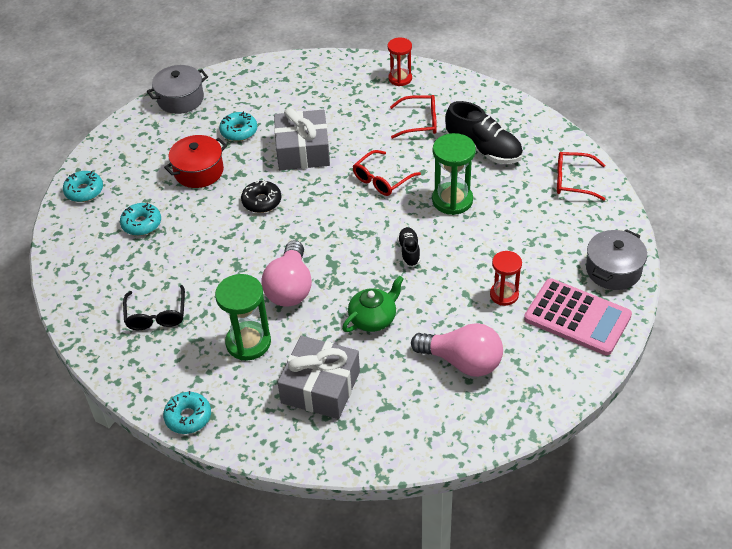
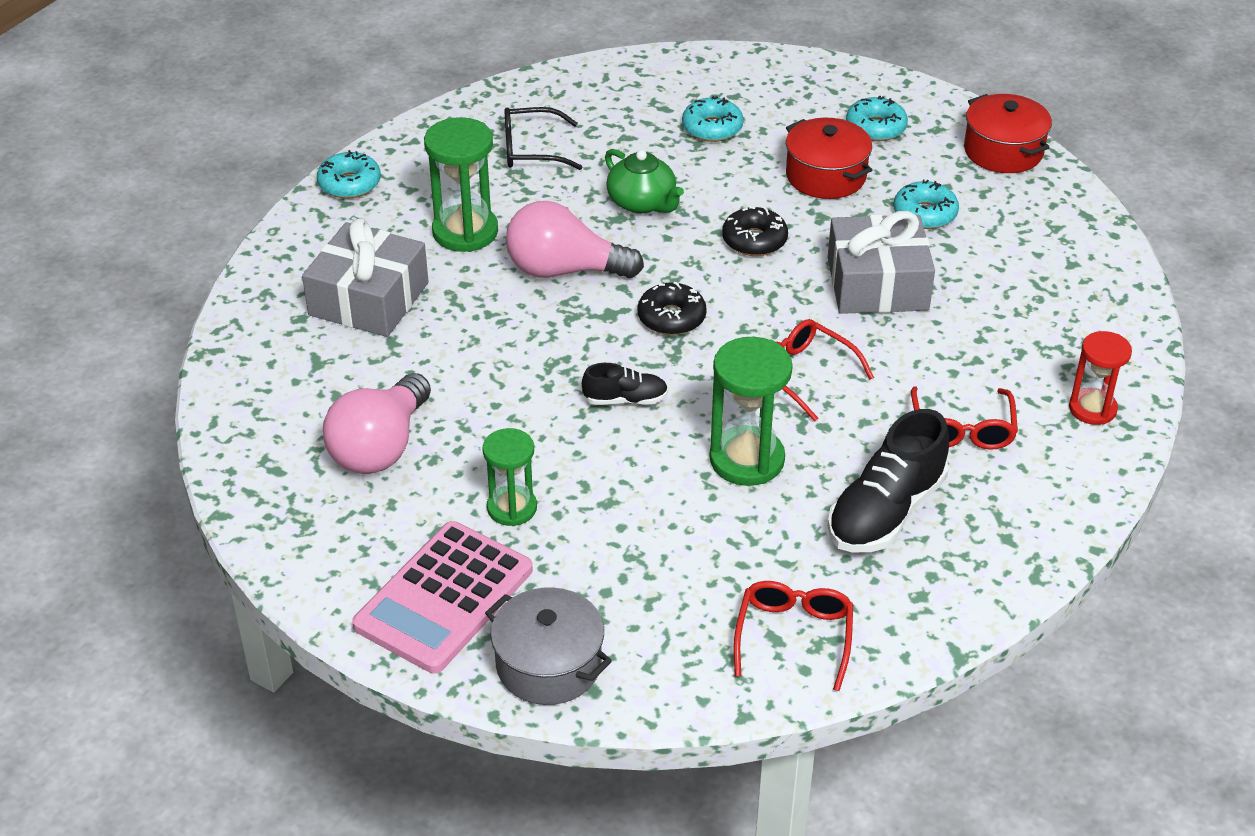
camera: 90 degrees right, 5 degrees down
(84, 191) = (784, 74): turquoise donut -> turquoise donut (875, 128)
(180, 99) = (1003, 151): grey pot -> red pot
(335, 235) = (671, 318): none -> black donut
(373, 318) = (487, 354): green teapot -> green teapot (642, 203)
(504, 295) = (512, 508): red hourglass -> green hourglass

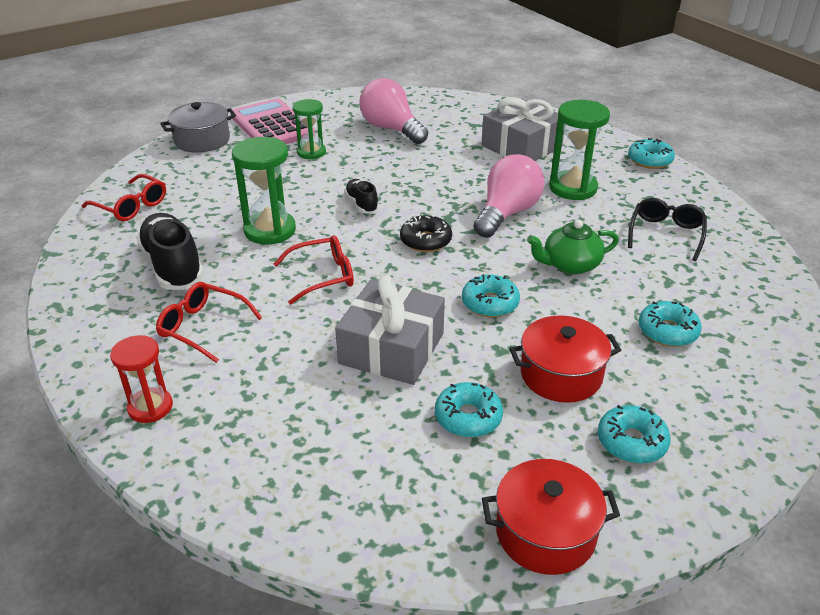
camera: 115 degrees right, 5 degrees down
(625, 399) = (361, 204): black shoe -> black shoe turned 135 degrees clockwise
(754, 240) = (490, 303): black donut -> turquoise donut

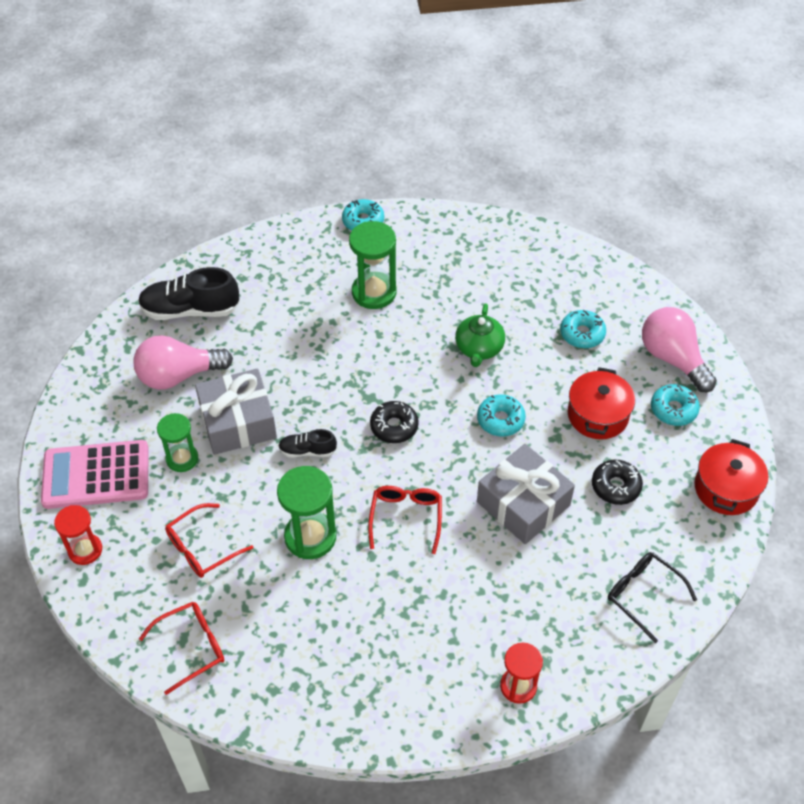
camera: 65 degrees left, 15 degrees up
(173, 266) = (327, 631): black shoe -> black shoe (190, 310)
(202, 140) = (85, 550): grey pot -> red hourglass
(203, 327) = (433, 627): red glasses -> red glasses (202, 548)
(468, 417) = (615, 486): turquoise donut -> black donut
(507, 213) = (385, 354): pink light bulb -> pink light bulb (672, 358)
(521, 146) = (282, 293): grey gift -> grey gift (238, 422)
(666, 234) = (472, 271): black glasses -> black glasses (643, 595)

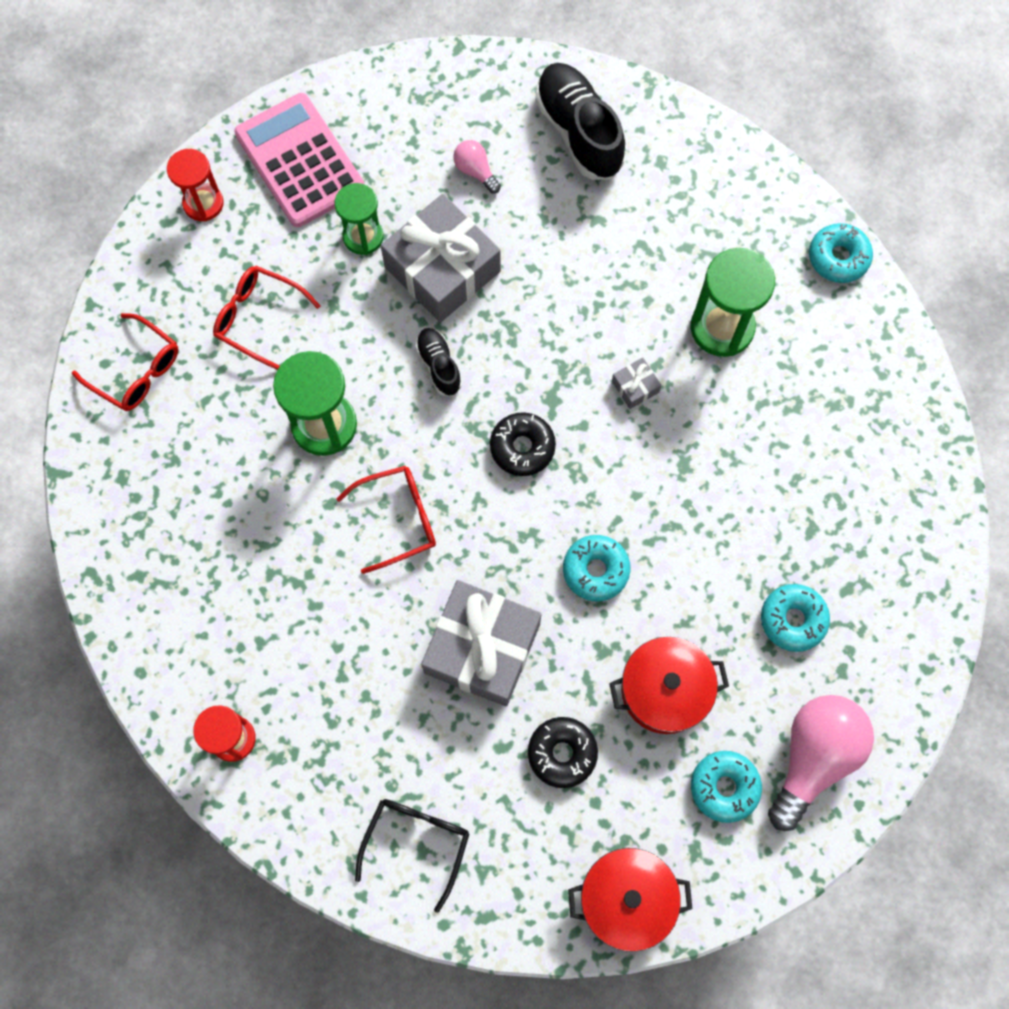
camera: 65 degrees right, 20 degrees up
(178, 375) = (475, 171): pink light bulb -> pink light bulb, size x0.47
(387, 351) = (635, 386): none -> grey gift
(479, 348) = (698, 497): green teapot -> none

